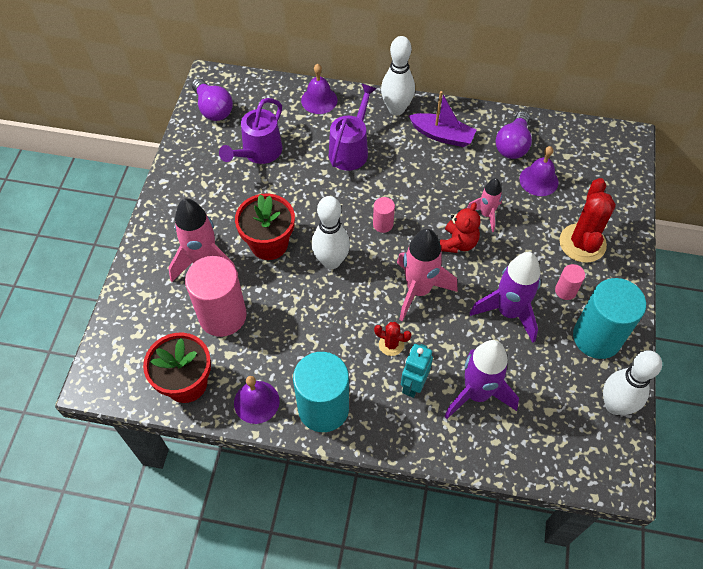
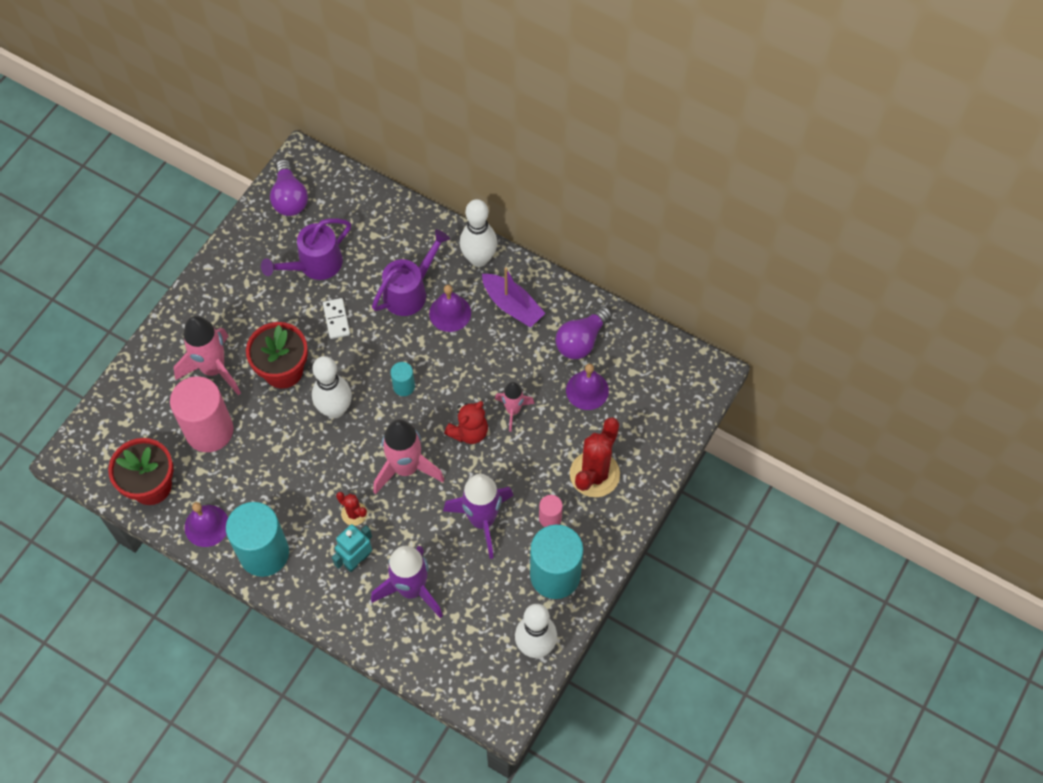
camera: 20 degrees right, 5 degrees up
(297, 189) = (336, 319): none -> white domino
(319, 100) = (403, 222): purple bell -> purple bell (450, 313)
(383, 224) = (404, 386): pink cylinder -> turquoise cylinder

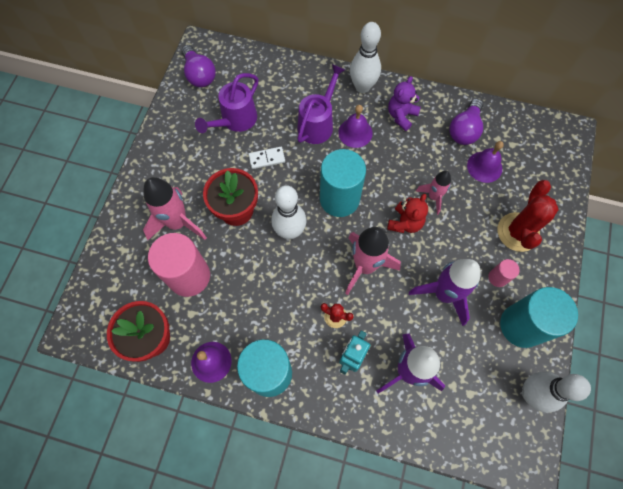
camera: 15 degrees left, 5 degrees up
(336, 319) = (267, 159): white domino -> white domino turned 75 degrees counterclockwise
(404, 386) = (339, 199): turquoise cylinder -> turquoise cylinder, size x2.18
(512, 305) = (401, 116): purple boat -> purple teddy bear

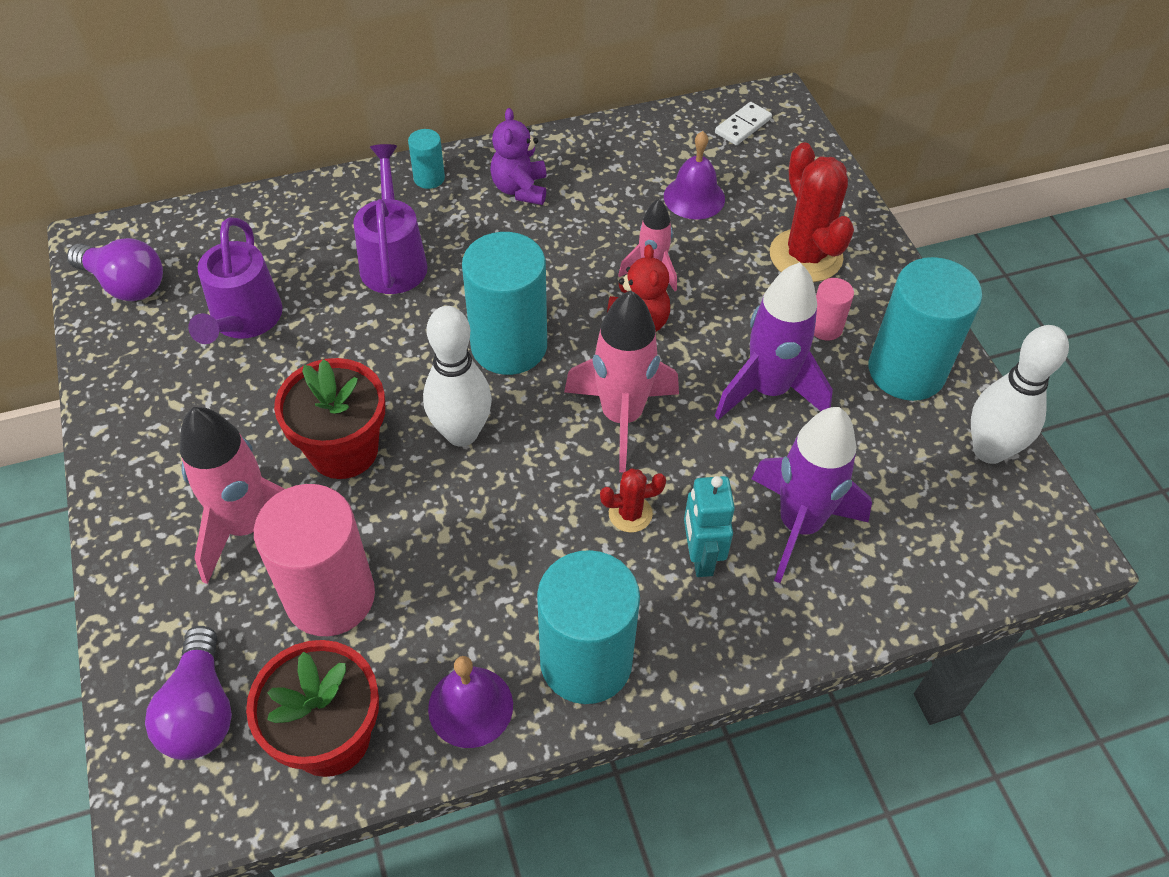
camera: 35 degrees left, 15 degrees down
(267, 159) = (342, 349): white domino -> white domino (743, 126)
(355, 132) = (464, 244): purple bell -> none
(362, 87) = (429, 178): white bowling pin -> turquoise cylinder
(464, 130) = (629, 165): purple light bulb -> purple light bulb (200, 711)

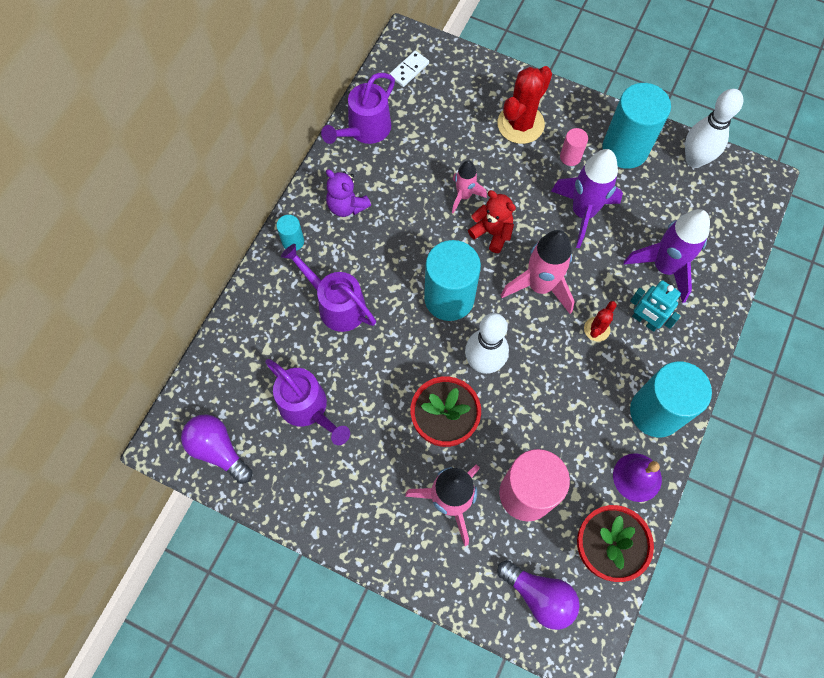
camera: 45 degrees left, 15 degrees up
(126, 284) = (218, 450): purple light bulb -> purple light bulb turned 120 degrees counterclockwise
(626, 142) = (364, 130): none -> purple watering can
(694, 197) = (435, 135): purple bell -> none
(743, 126) = (409, 70): white domino -> white domino turned 45 degrees clockwise
(805, 256) = (520, 124): red cactus -> red cactus turned 75 degrees counterclockwise

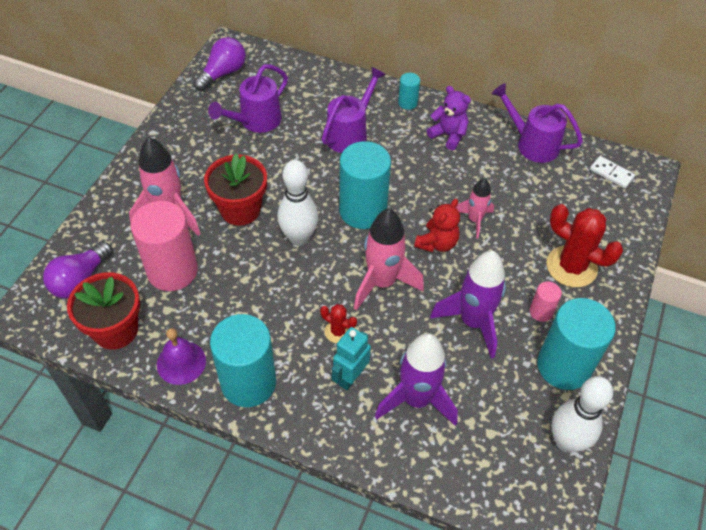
camera: 85 degrees right, 15 degrees down
(347, 206) = (448, 135): purple teddy bear -> purple teddy bear turned 90 degrees clockwise

